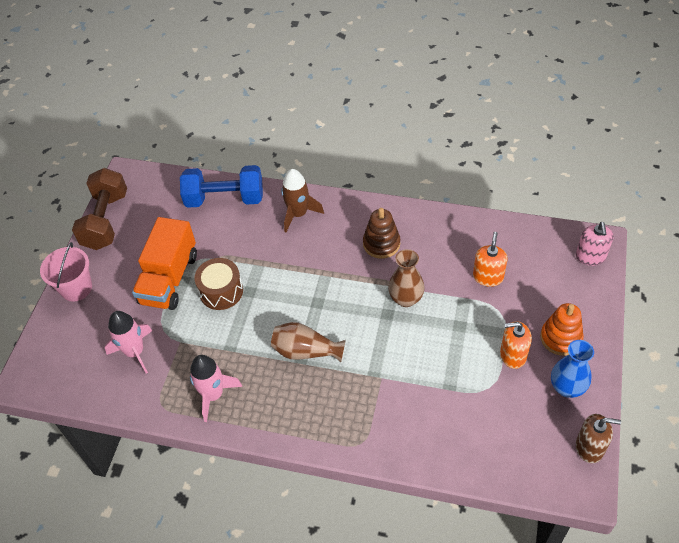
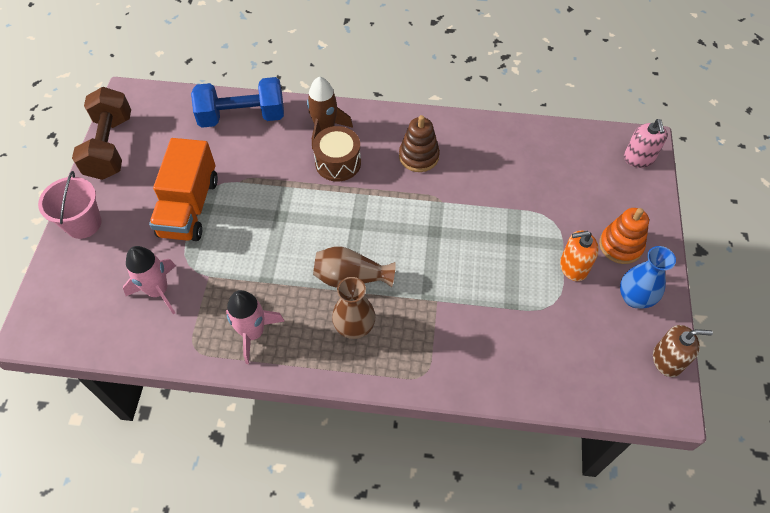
camera: 10 degrees left, 5 degrees up
(221, 291) = (249, 217): brown drum -> brown drum (338, 163)
(406, 299) = (452, 214): brown vase -> brown vase (354, 327)
(488, 277) = (536, 185): orange soap dispenser -> none

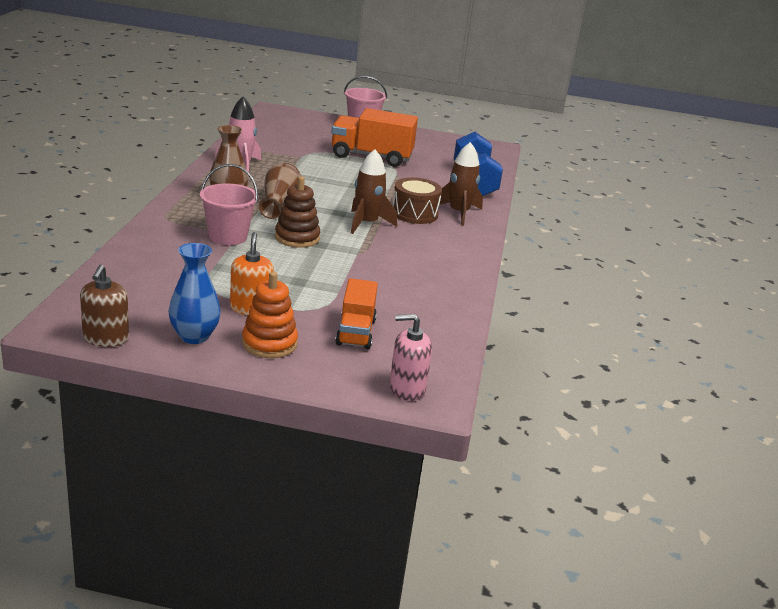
camera: 90 degrees right, 30 degrees down
(110, 147) = (438, 138): brown dumbbell -> none
(158, 291) = (292, 142): pink rocket -> none
(375, 199) = (367, 223): none -> brown rocket
(419, 156) = (420, 250): brown stacking toy -> brown stacking toy (297, 238)
(446, 309) = (228, 237): none -> pink bucket
(578, 192) = (355, 332): none -> orange truck

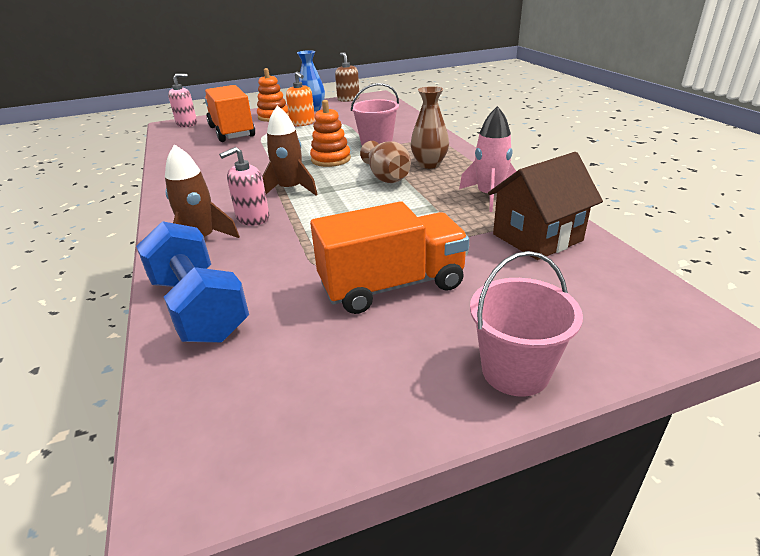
camera: 155 degrees right, 5 degrees up
(265, 143) = (537, 237): none -> brown house
(297, 238) = (331, 159): brown stacking toy -> orange stacking toy
(355, 332) = (232, 132): orange truck -> orange truck, size x1.58
(414, 213) = (253, 218): brown drum -> pink soap dispenser

